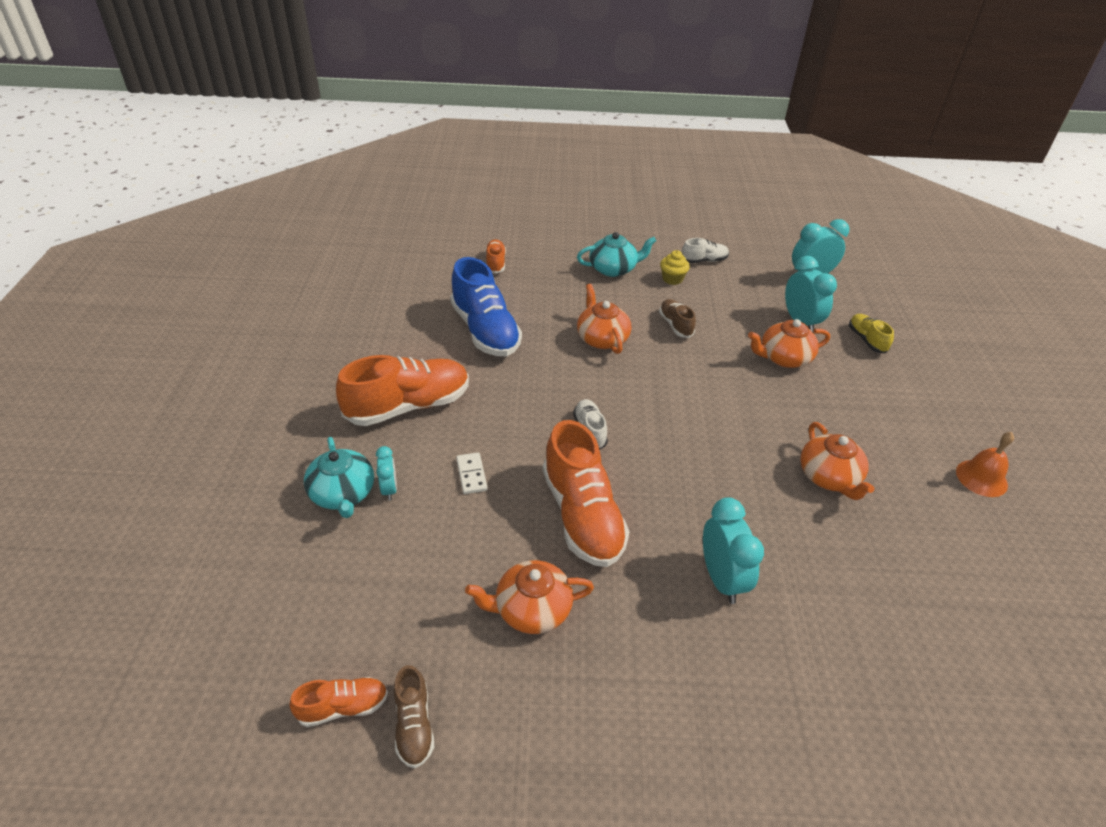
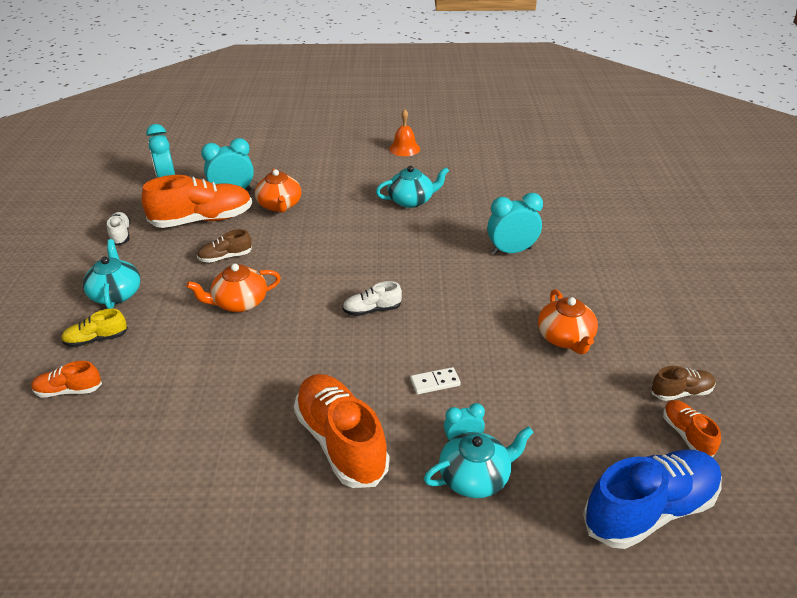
camera: 90 degrees left, 5 degrees down
(485, 331) = (212, 389): blue shoe -> blue shoe (649, 510)
(582, 515) = (469, 314): orange shoe -> orange shoe (202, 220)
(672, 279) = (147, 256): yellow cupcake -> none
(829, 477) = (411, 200): orange teapot -> turquoise teapot
(866, 340) = (261, 167): yellow shoe -> yellow shoe (96, 339)

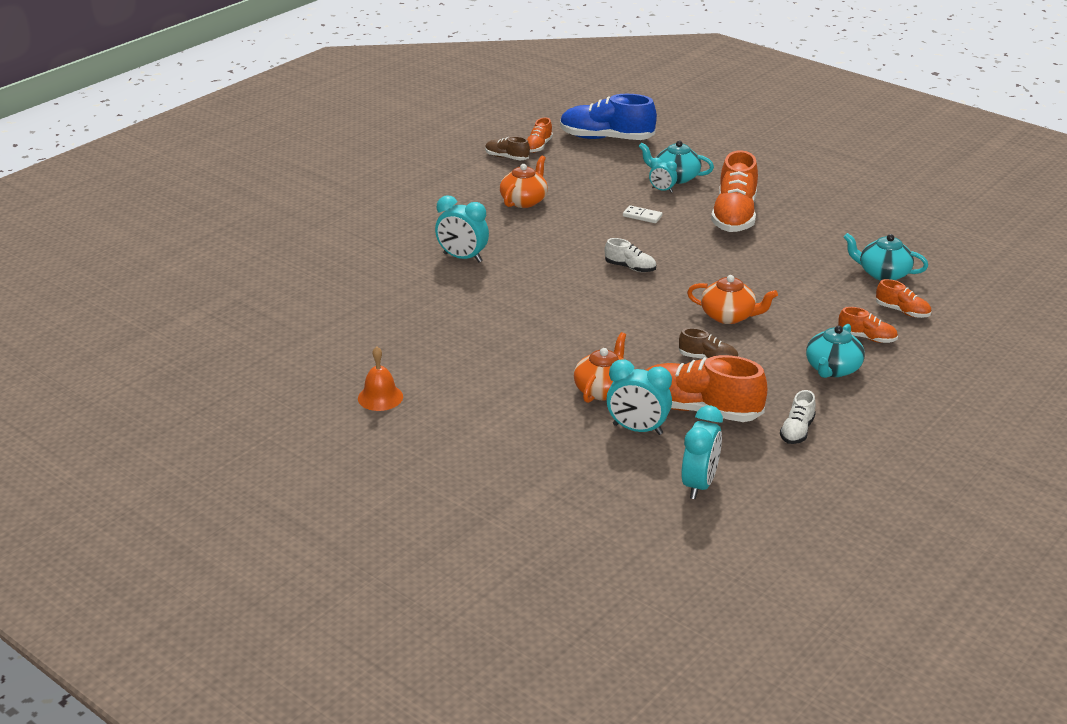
camera: 140 degrees left, 5 degrees down
(96, 339) = (867, 338): yellow shoe -> orange shoe
(411, 200) = (471, 334): turquoise teapot -> turquoise teapot (883, 273)

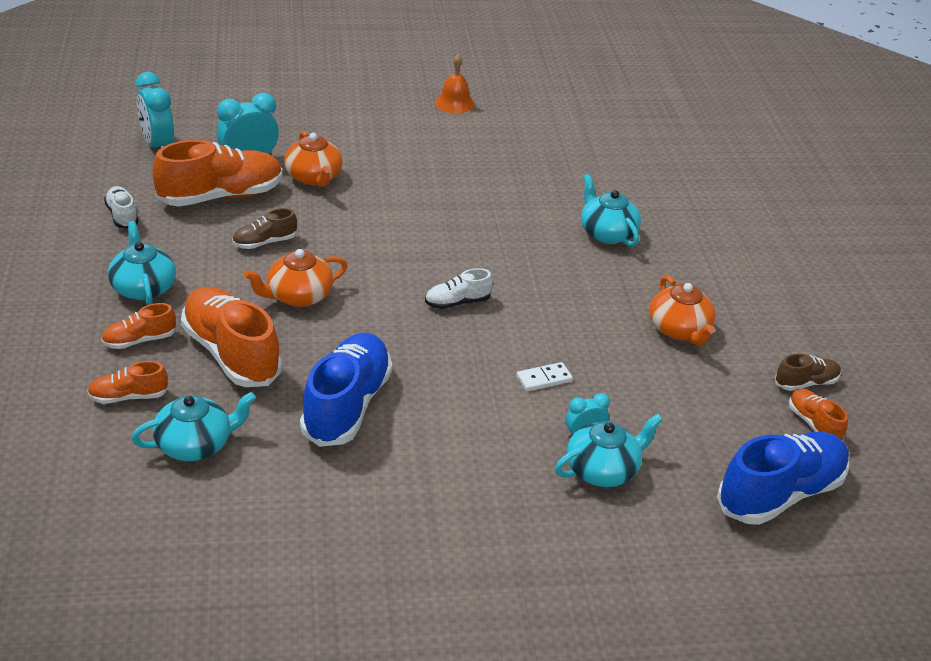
camera: 130 degrees right, 5 degrees up
(462, 258) = (607, 233): turquoise clock -> turquoise teapot
(734, 216) = (454, 441): orange shoe -> orange shoe (231, 354)
(773, 253) = (347, 405): none -> blue shoe

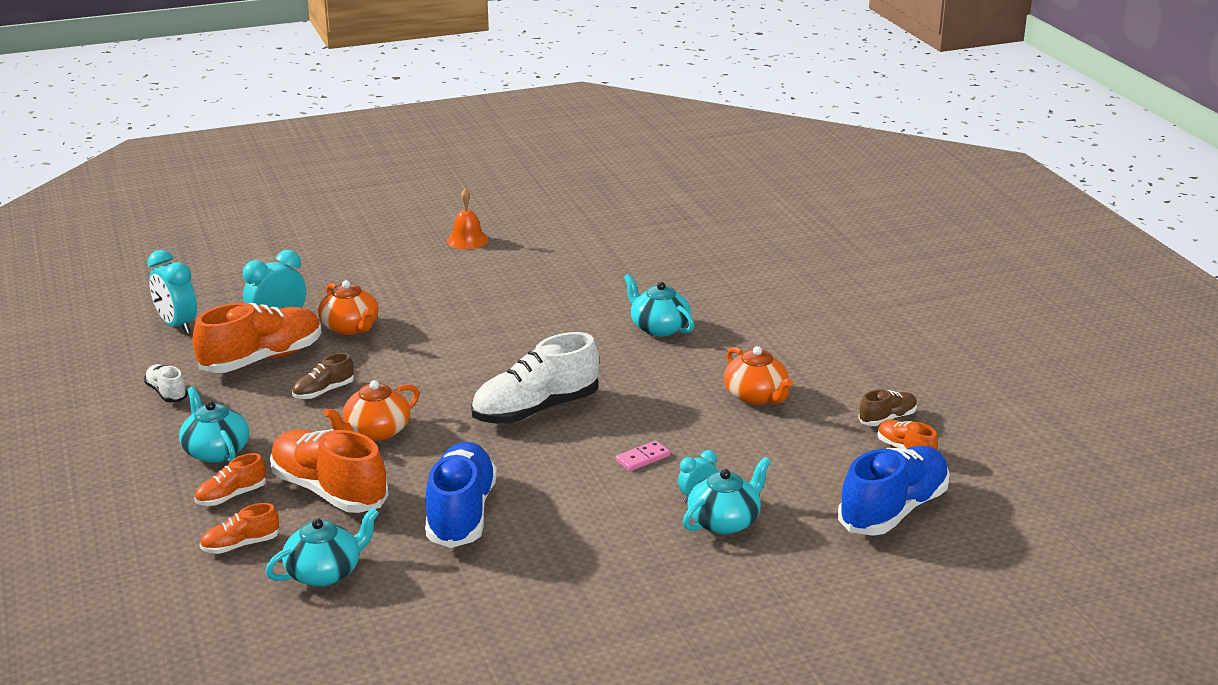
camera: 10 degrees left, 10 degrees down
(457, 302) = (535, 410): white shoe -> white shoe, size x2.03
(544, 379) = (642, 458): white domino -> pink domino

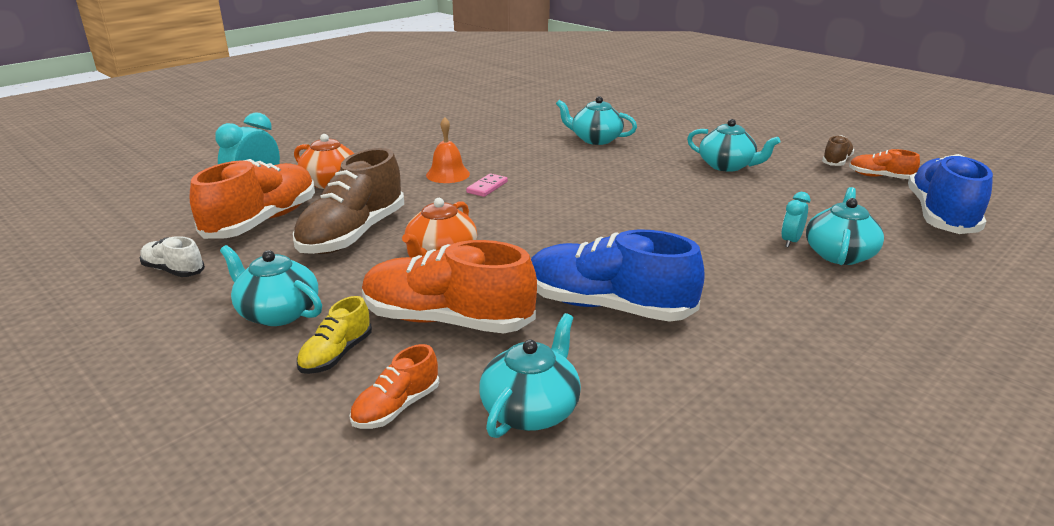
camera: 25 degrees left, 0 degrees up
(177, 325) = (144, 212): turquoise clock -> none
(231, 496) = (336, 355): orange shoe -> yellow shoe
(323, 391) = (353, 235): brown shoe -> brown shoe, size x2.03
(461, 513) = (608, 306): blue shoe -> blue shoe turned 45 degrees counterclockwise
(467, 240) = (377, 114): orange bell -> orange bell (447, 174)
(535, 410) = (570, 208): white shoe -> none
(642, 458) = (706, 223): pink domino -> pink domino (487, 187)
(756, 396) = (727, 166): orange teapot -> turquoise teapot

